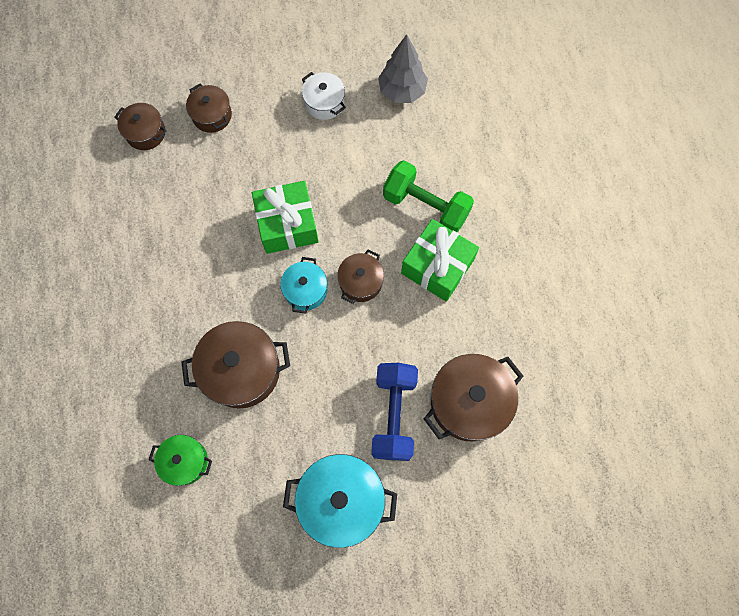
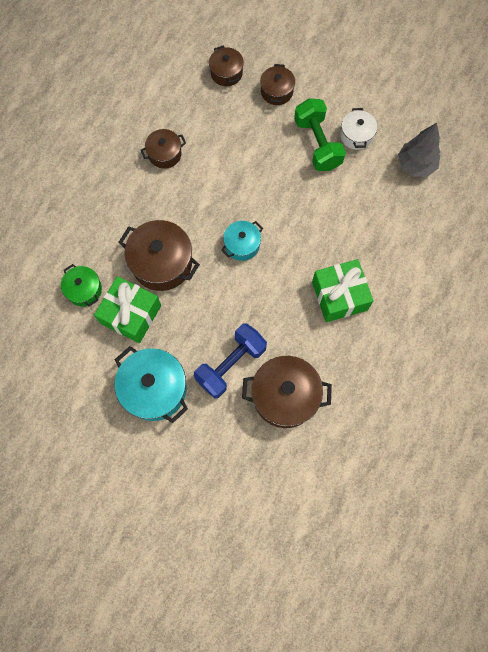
camera: 40 degrees right, 0 degrees up
(287, 224) = (266, 195): green gift -> green gift (131, 314)
(360, 282) = (281, 267): brown pot -> brown pot (165, 154)
(426, 206) = (365, 252): green dumbbell -> green dumbbell (317, 144)

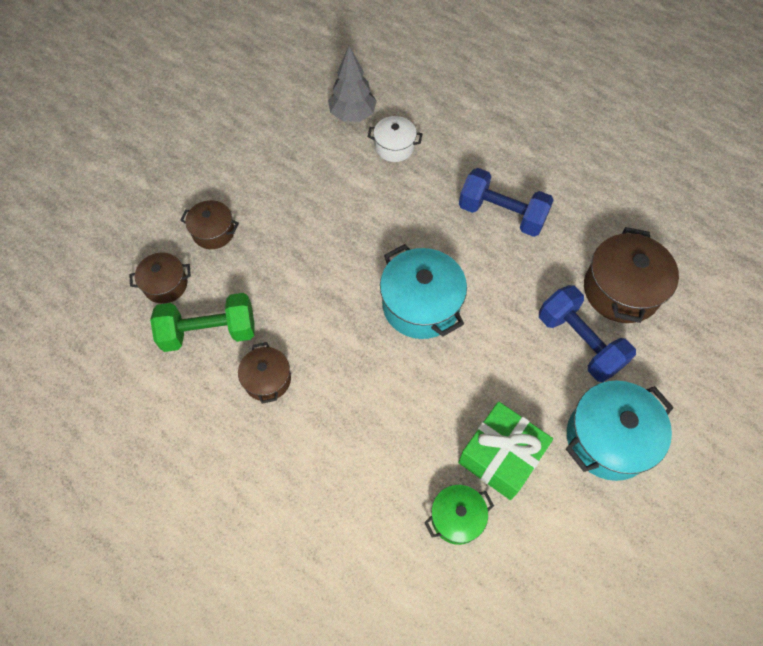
camera: 80 degrees left, 10 degrees down
(162, 263) = (431, 405): brown pot -> none
(242, 245) = (421, 305): turquoise pot -> turquoise pot, size x1.74
(317, 144) = (300, 202): green dumbbell -> green dumbbell (209, 332)
(339, 296) = (501, 214): green gift -> blue dumbbell
(356, 135) = (300, 161): white pot -> white pot (394, 147)

